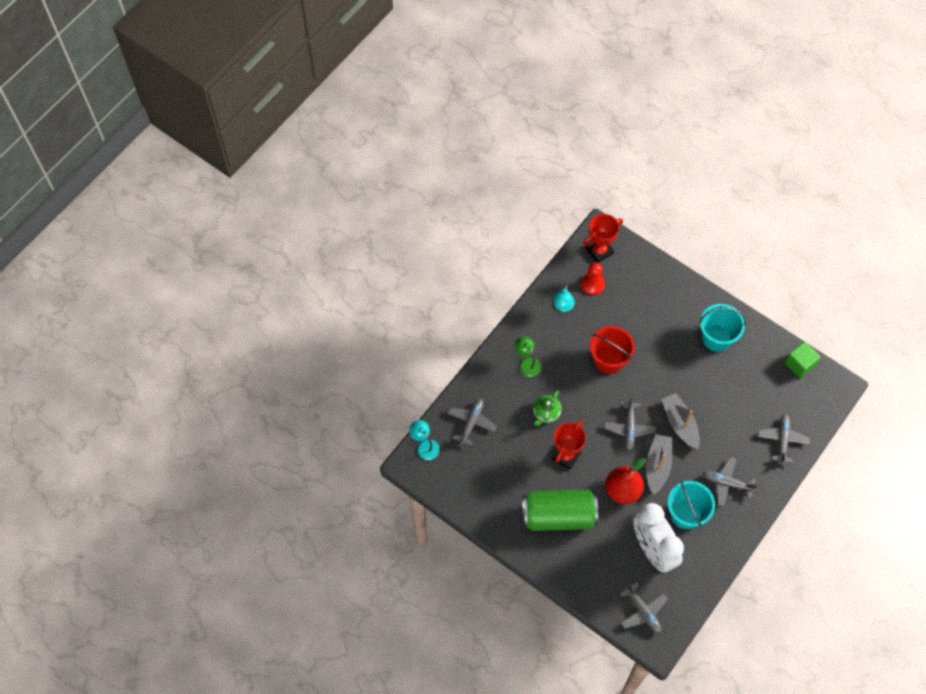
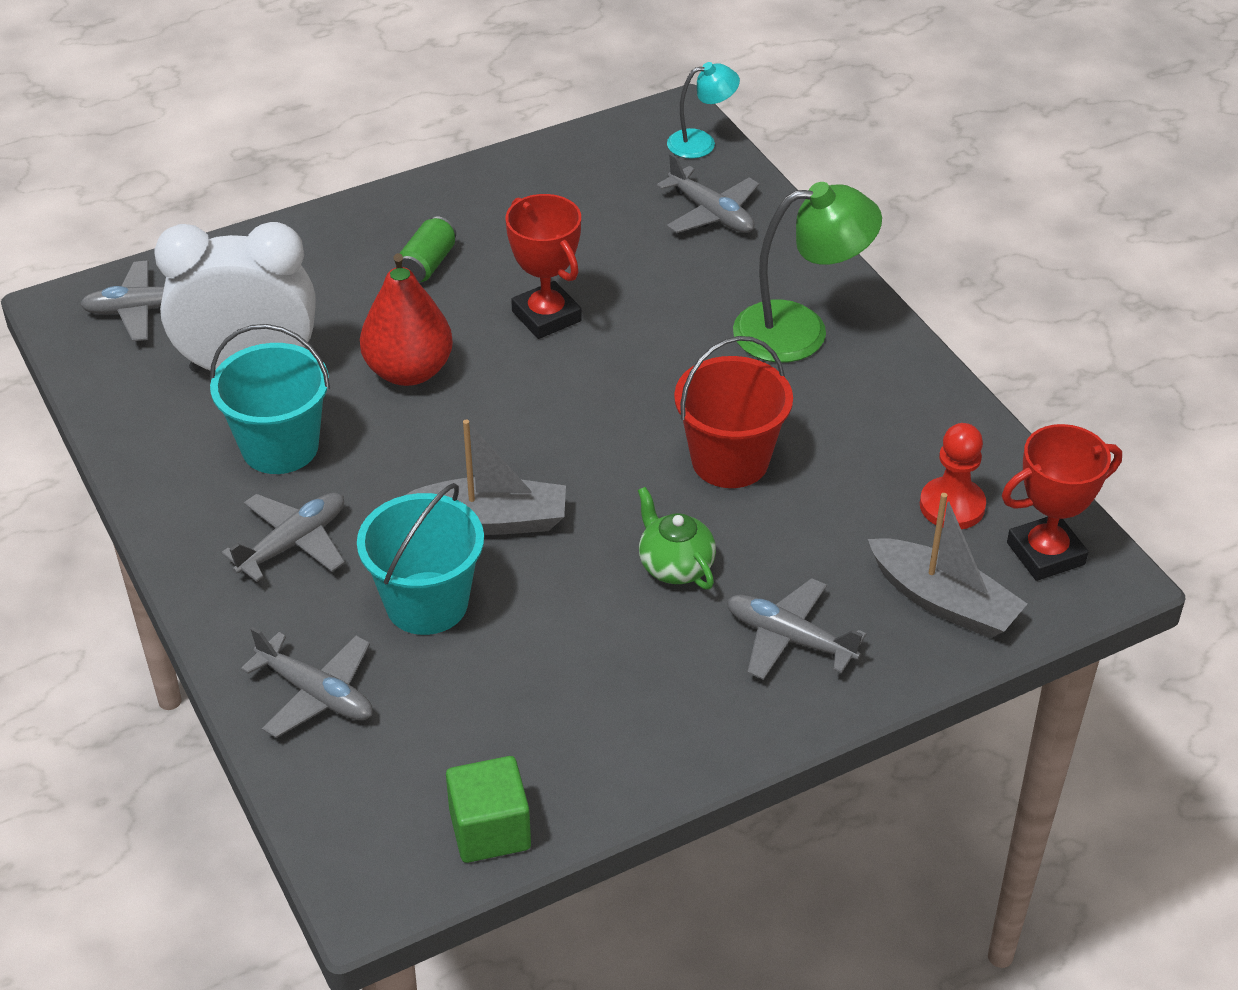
camera: 115 degrees right, 20 degrees down
(527, 363) = (800, 330): green lamp -> green lamp, size x1.75
(546, 413) = (663, 320): green teapot -> green teapot (675, 566)
(558, 516) = (427, 264): green can -> green can, size x0.43
(562, 306) = (916, 433): turquoise lamp -> none
(599, 251) = (1045, 553): red trophy -> red trophy turned 75 degrees clockwise
(629, 428) = (540, 432): grey plane -> grey plane (789, 638)
(657, 466) = (420, 444): grey boat -> grey boat (943, 601)
(716, 338) = (671, 683): turquoise bucket -> turquoise bucket (426, 603)

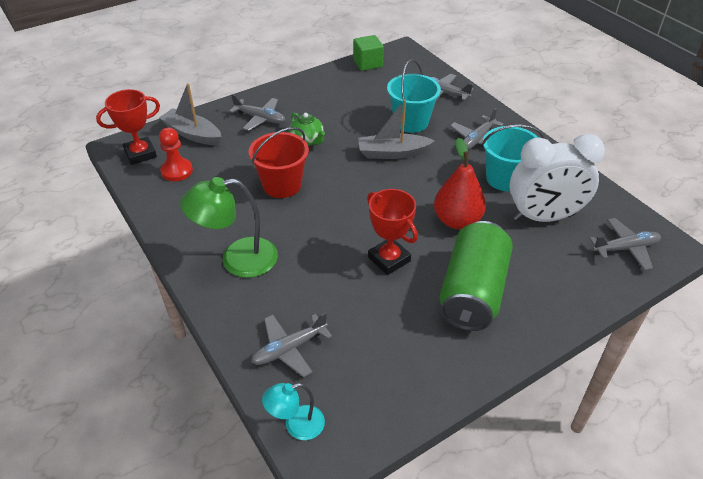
camera: 175 degrees right, 0 degrees up
(427, 264) = (472, 292): green can -> green can, size x2.32
(711, 213) = (289, 349): grey plane -> grey plane turned 75 degrees counterclockwise

